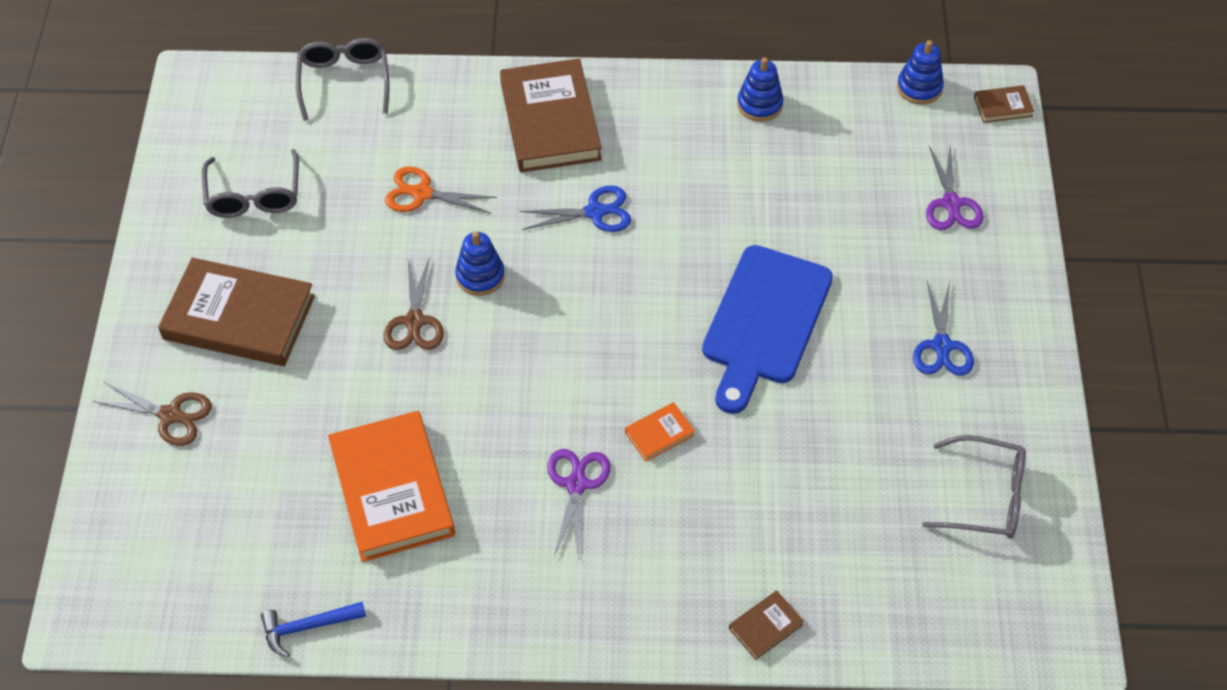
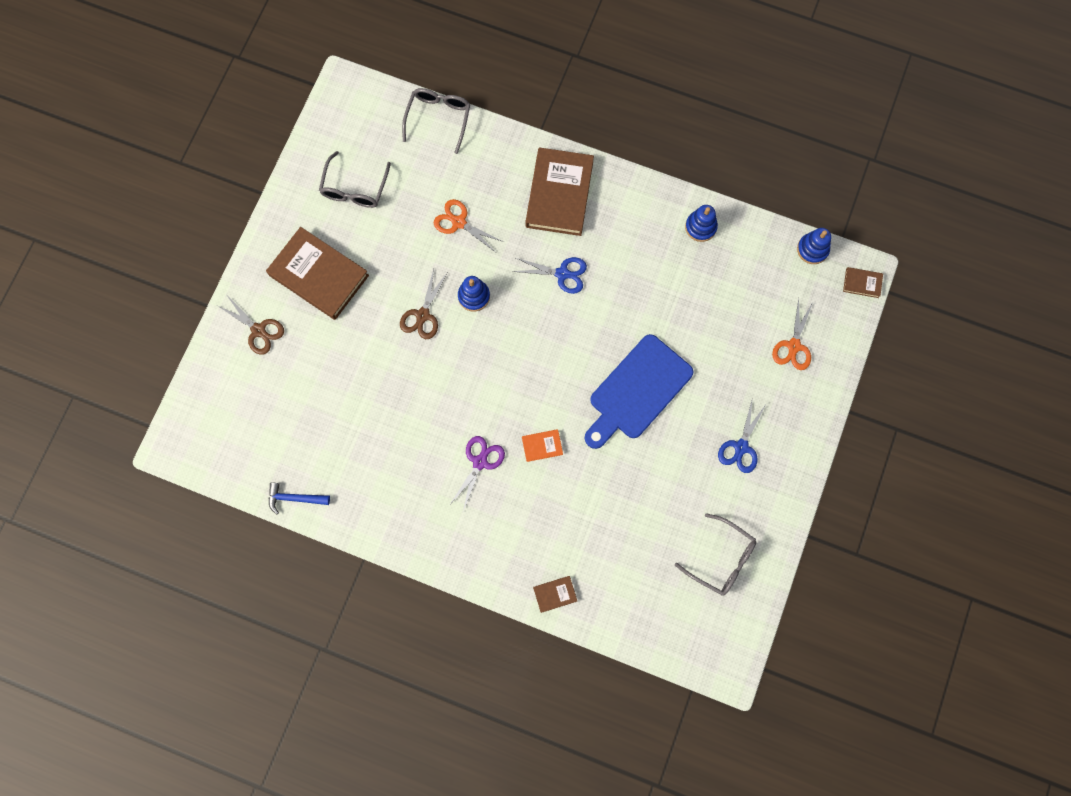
camera: 20 degrees right, 20 degrees up
(392, 490) = (371, 427): orange book -> none
(951, 203) = (793, 346): purple scissors -> orange scissors

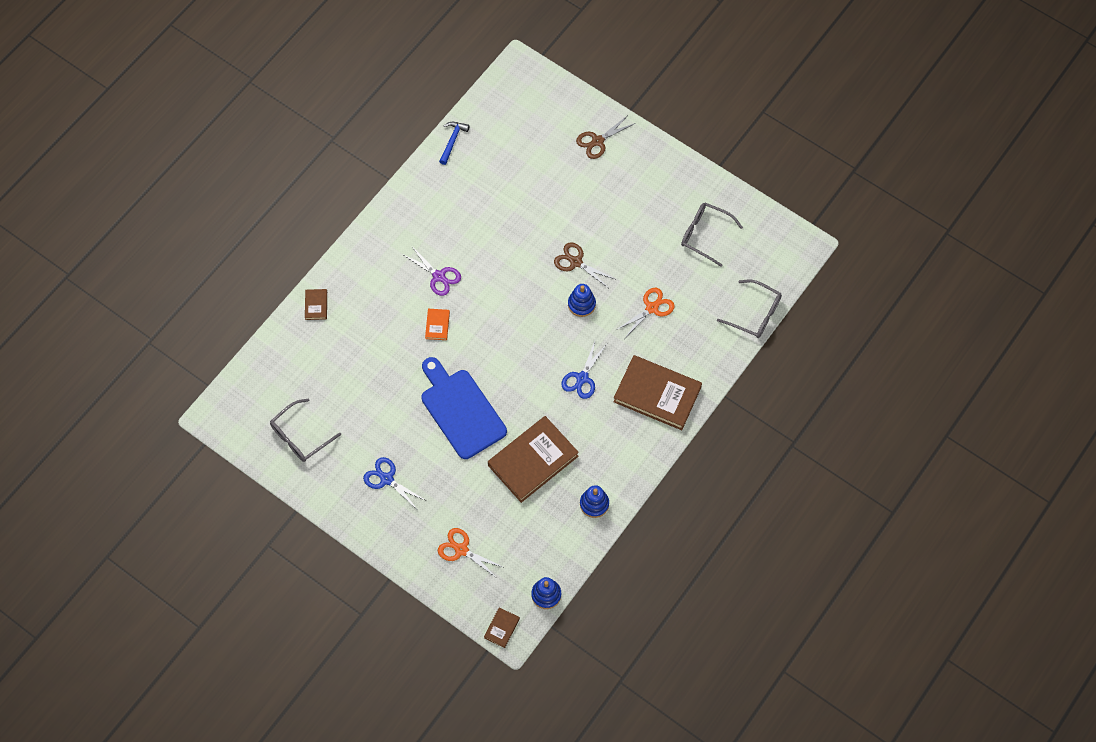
camera: 105 degrees right, 10 degrees down
(319, 275) = (633, 193): brown book -> brown book (533, 461)

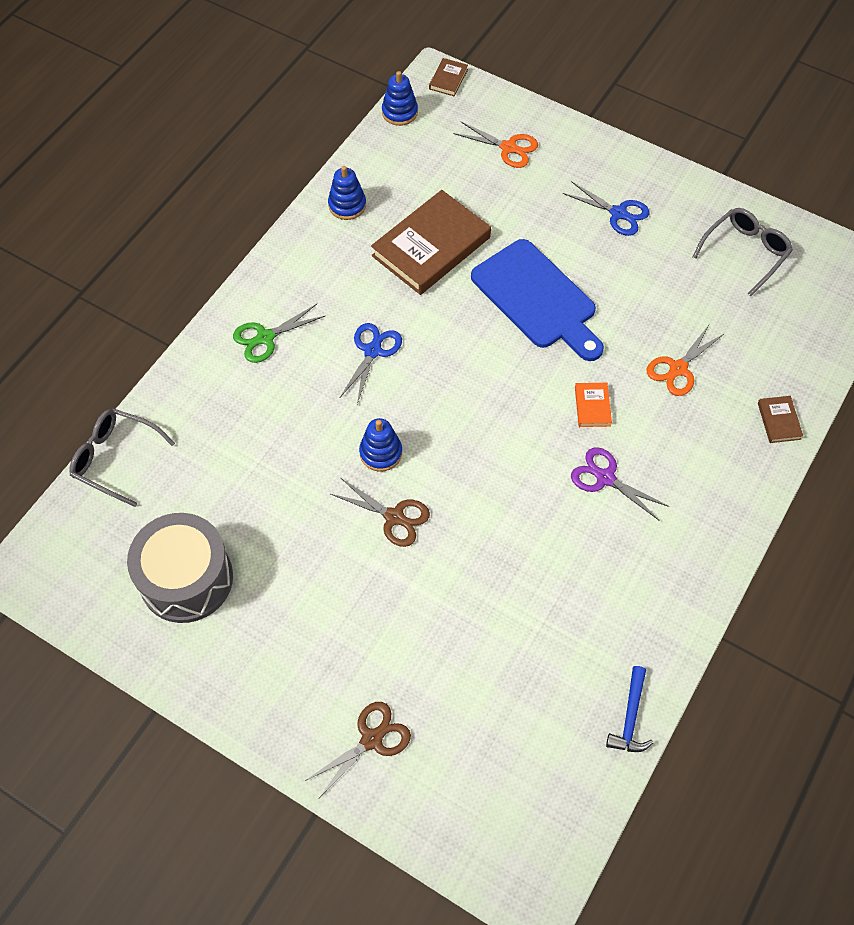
camera: 175 degrees right, 5 degrees down
(652, 308) = (273, 455): orange scissors -> orange scissors (678, 368)
(657, 394) = (265, 337): brown book -> green scissors
(705, 235) = (186, 579): grey glasses -> grey drum

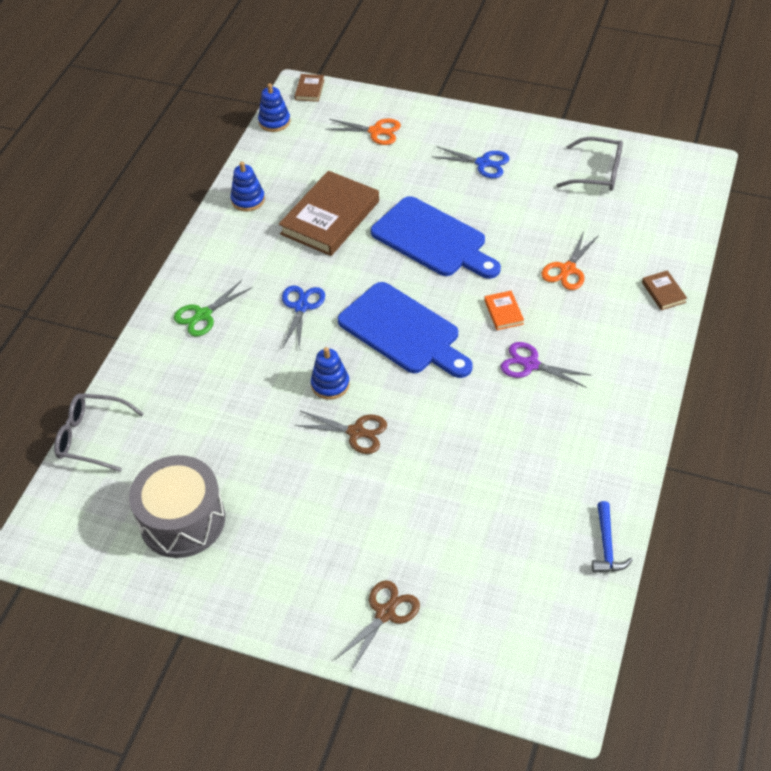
camera: 10 degrees left, 10 degrees down
(475, 405) = (403, 331): none -> blue cutting board
(745, 252) = (598, 173): grey glasses -> grey glasses turned 75 degrees clockwise

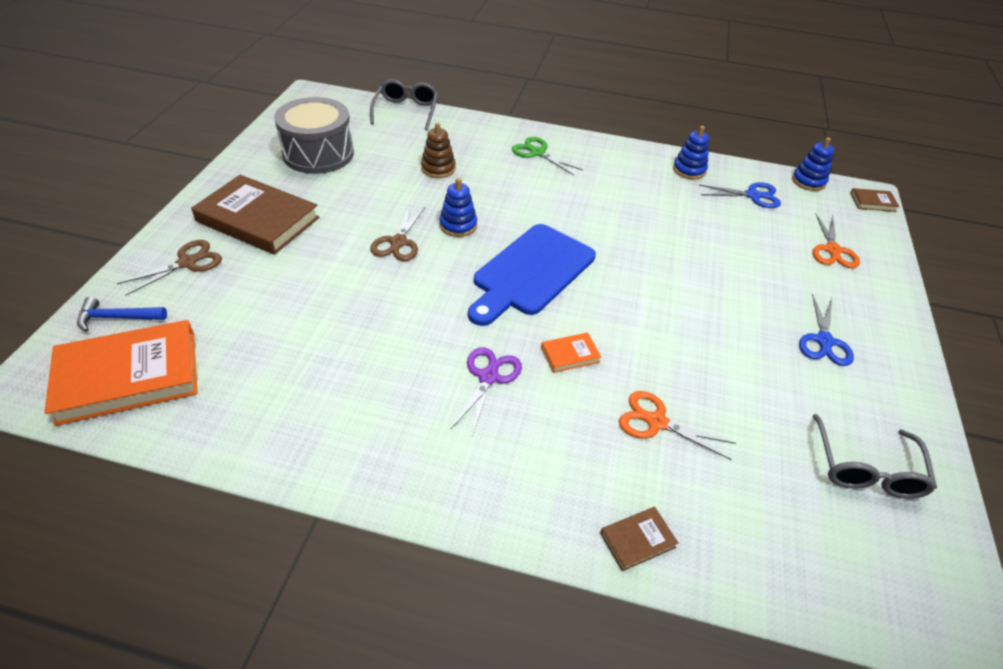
camera: 80 degrees right, 5 degrees down
(226, 402) = (438, 168): none -> brown stacking toy
(301, 307) = (555, 205): blue scissors -> blue scissors (752, 195)
(330, 217) = (683, 220): brown book -> brown book (258, 219)
(385, 613) = (187, 263): brown scissors -> brown scissors turned 75 degrees counterclockwise
(433, 240) = (673, 295): blue cutting board -> none
(544, 623) = (128, 376): none -> orange book
(606, 545) = (209, 438): blue hammer -> blue hammer (117, 318)

